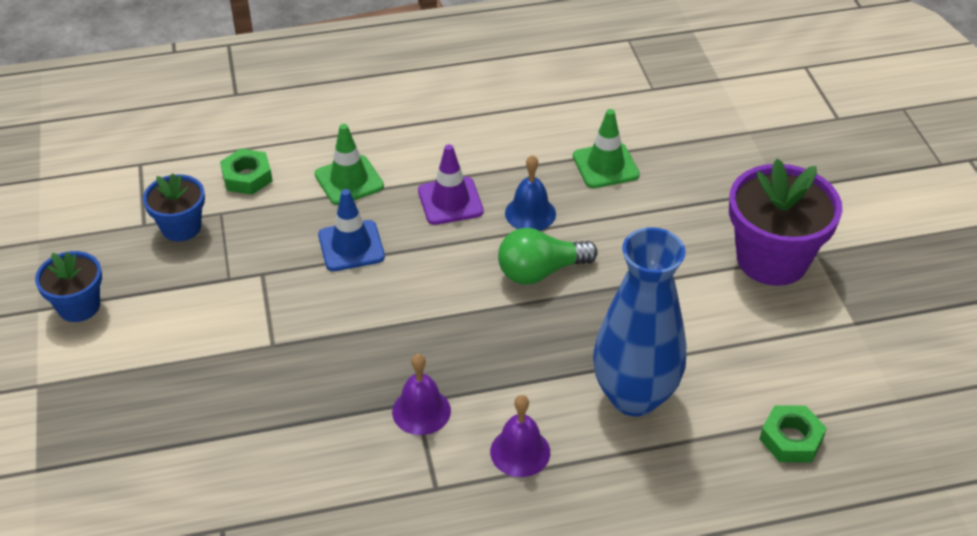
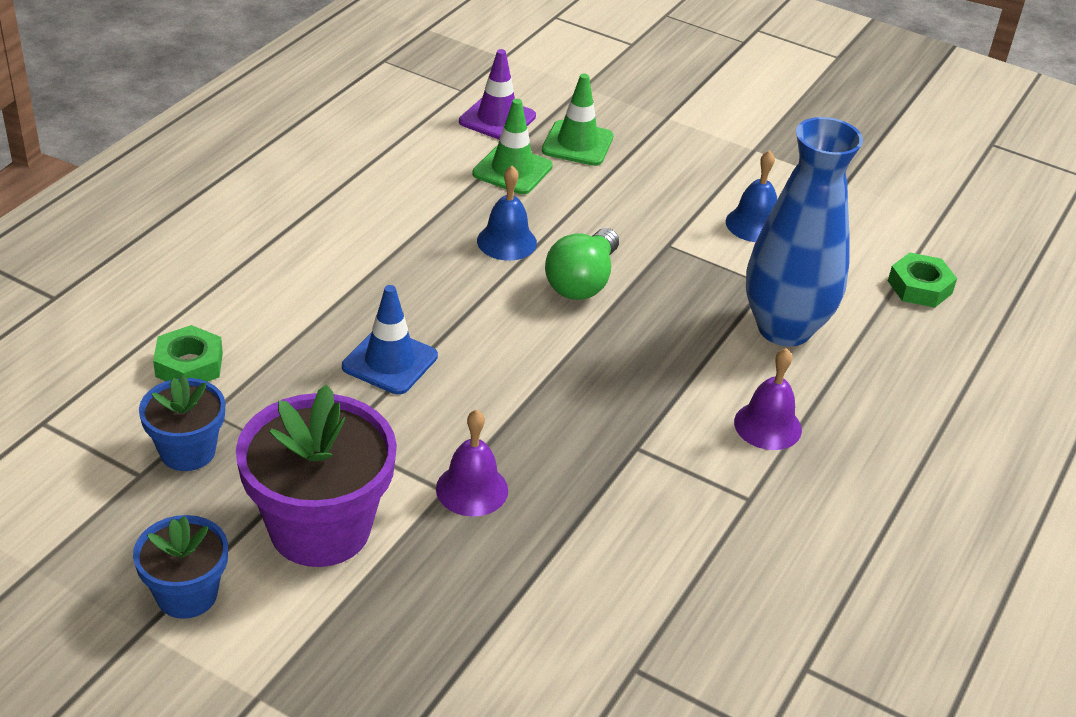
camera: 50 degrees left, 5 degrees down
(349, 180) = (301, 308): green traffic cone -> green traffic cone (577, 144)
(421, 411) = (651, 450): purple bell -> purple bell (472, 489)
(450, 201) = (423, 271): purple traffic cone -> purple traffic cone (497, 119)
(727, 309) = (754, 224): none -> blue bell
(772, 259) = (733, 171): purple flower pot -> purple flower pot (320, 528)

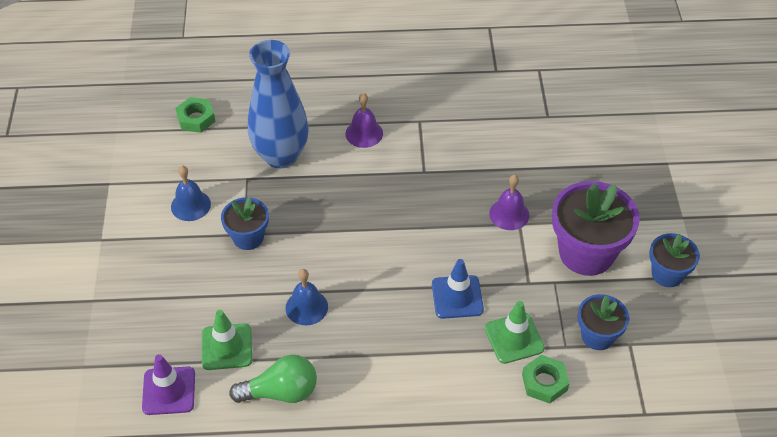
camera: 120 degrees left, 10 degrees up
(577, 144) = (166, 330): green traffic cone -> green traffic cone (514, 338)
(582, 282) = (314, 253): green light bulb -> green light bulb (281, 392)
(659, 244) = (248, 237): none -> blue flower pot

